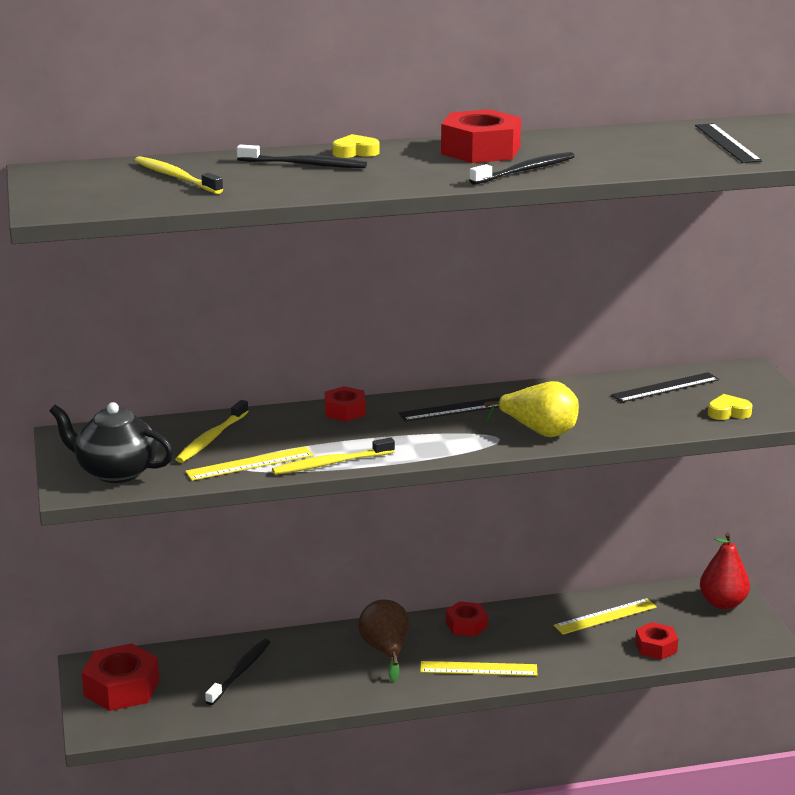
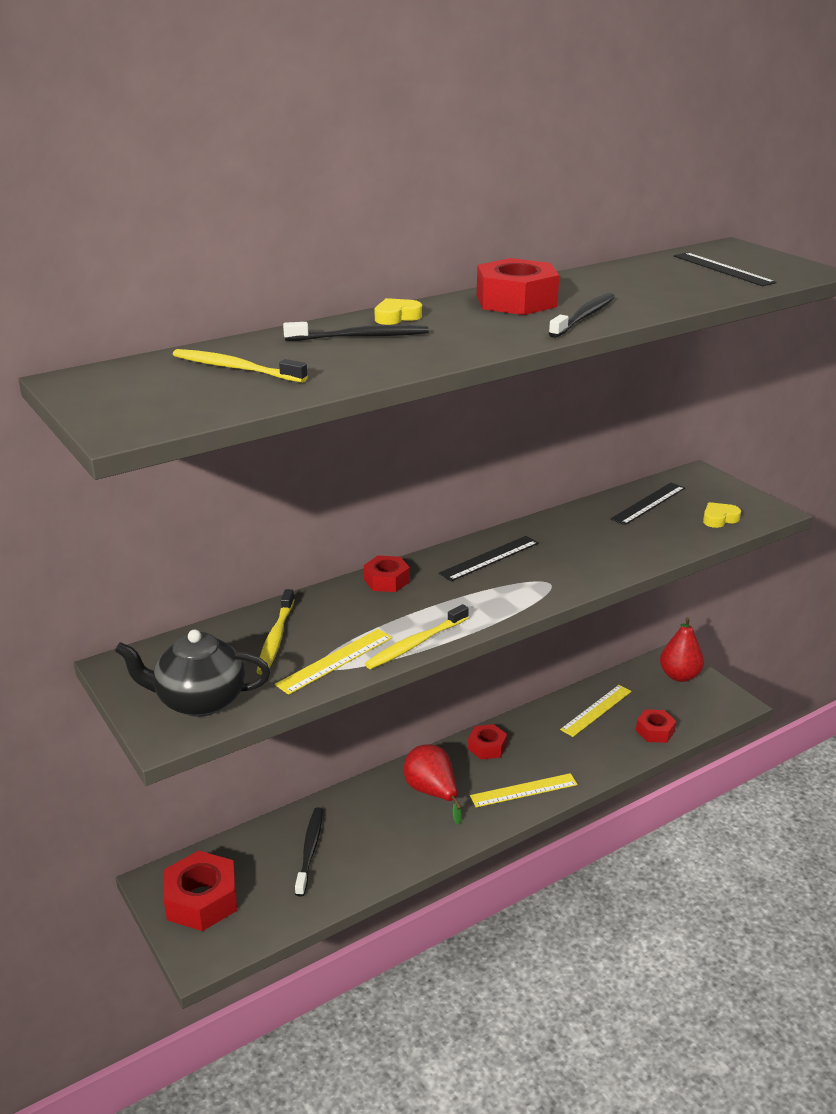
camera: 20 degrees left, 5 degrees up
(385, 651) = (432, 792): brown pear -> red pear
(539, 432) = (580, 569): yellow pear -> none

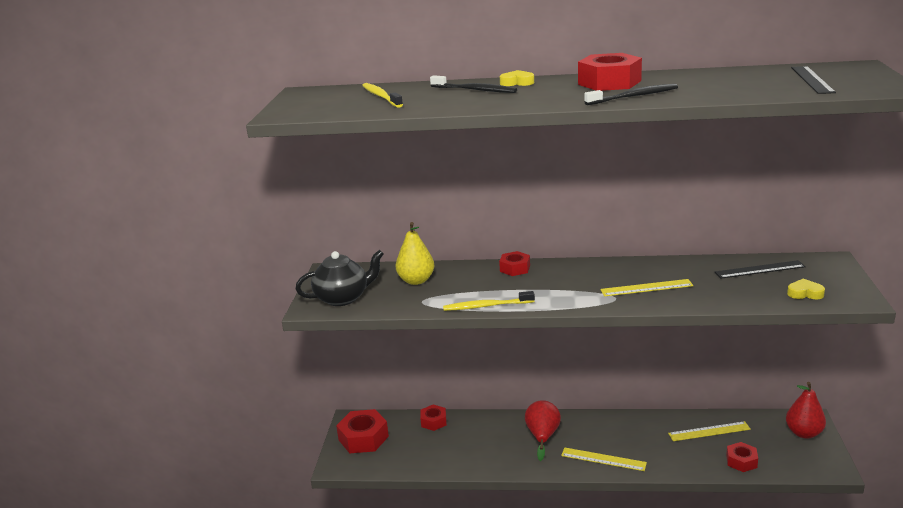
camera: 40 degrees right, 5 degrees down
(199, 701) = (343, 298): black teapot -> black teapot turned 120 degrees clockwise
(275, 639) = (416, 280): yellow toothbrush -> yellow pear
(310, 850) = (441, 437): black toothbrush -> none
(335, 661) = (432, 301): yellow ruler -> yellow ruler (646, 288)
(487, 747) = (605, 424): red nut -> red nut (433, 421)
(489, 558) = (595, 273): black ruler -> none

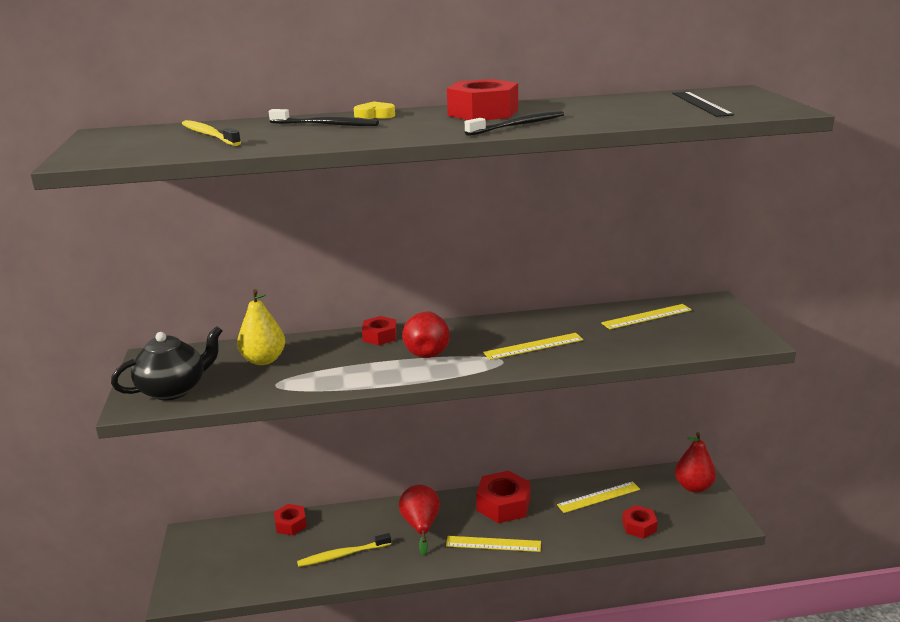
camera: 15 degrees left, 0 degrees up
(363, 438) = (207, 556): red nut -> red nut (503, 504)
(486, 306) = (355, 383): yellow toothbrush -> yellow toothbrush (342, 555)
(552, 284) = (427, 351): none -> red pear
(759, 269) = (646, 316): black ruler -> yellow ruler
(805, 293) = (700, 338): yellow heart -> none

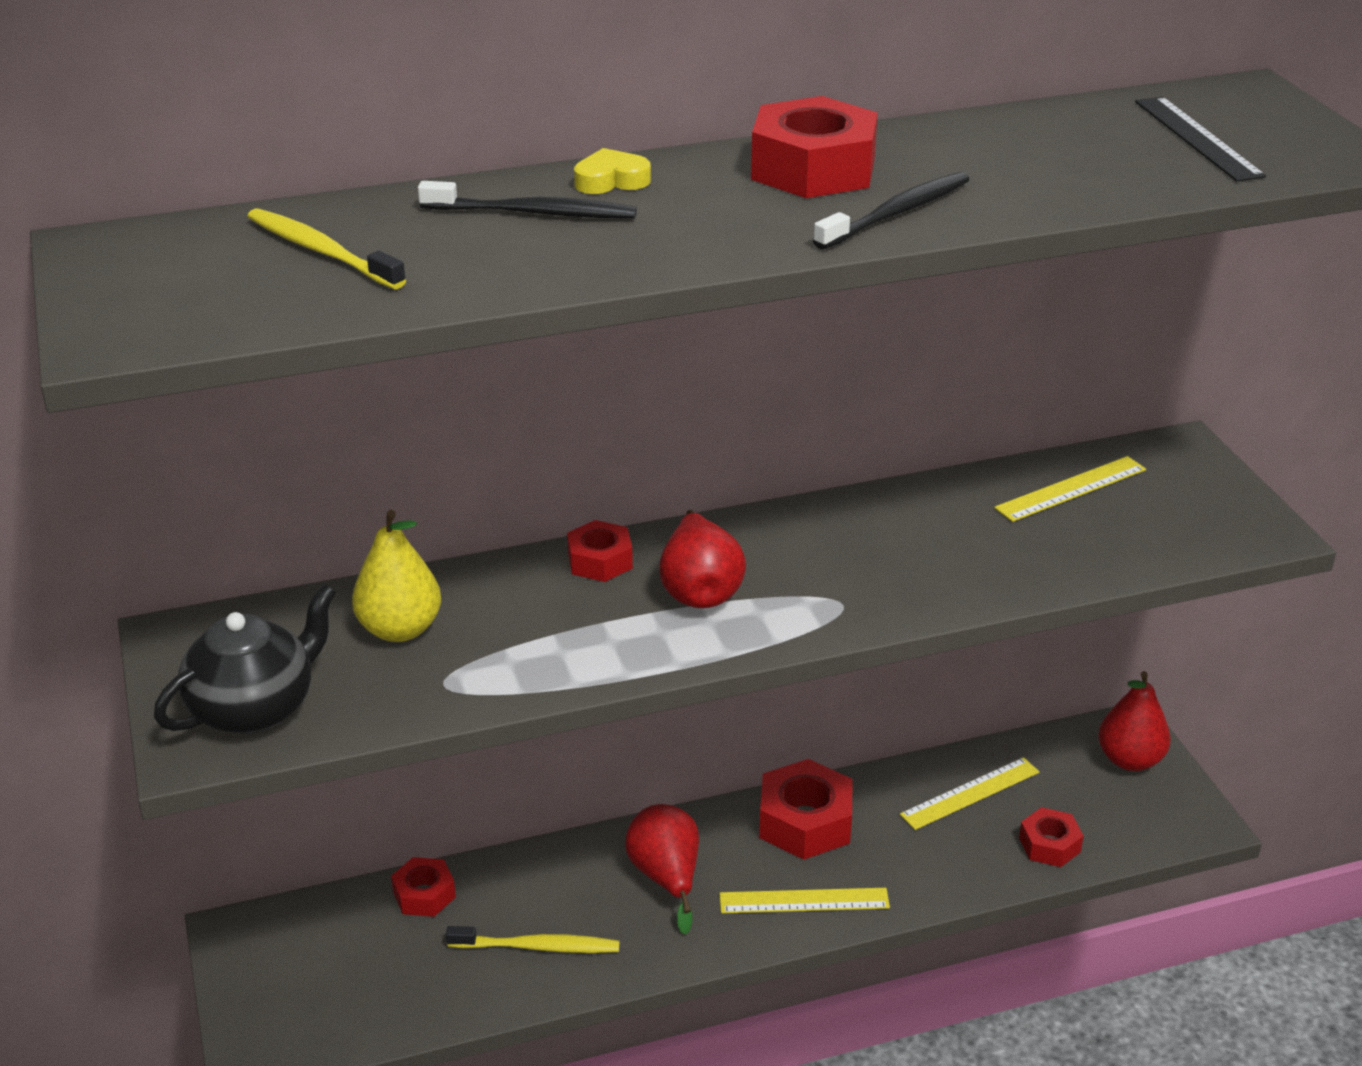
camera: 10 degrees left, 10 degrees up
(342, 555) = (538, 947): yellow toothbrush -> yellow toothbrush turned 150 degrees counterclockwise
(533, 346) = (888, 568): yellow ruler -> none

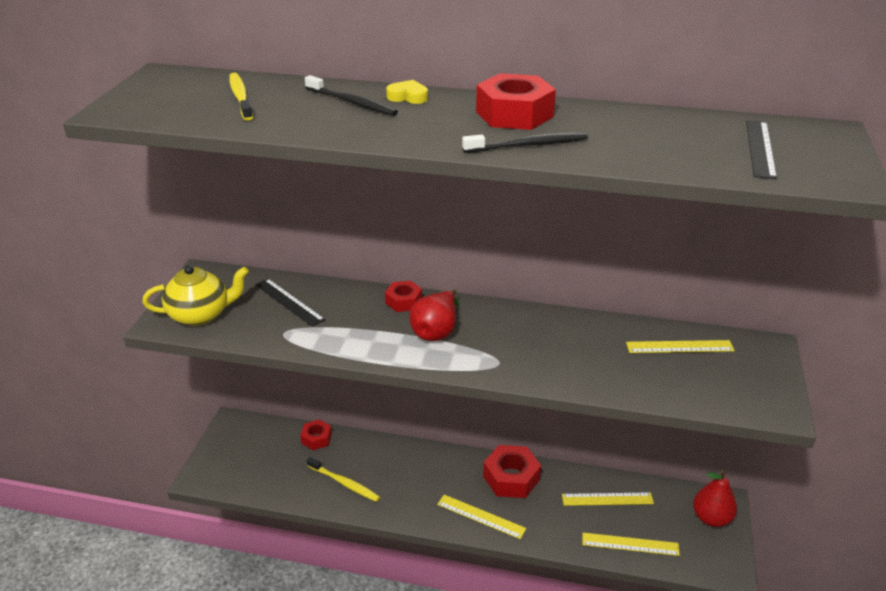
camera: 30 degrees right, 0 degrees up
(255, 708) = (200, 315): black teapot -> yellow teapot
(400, 629) = (289, 302): yellow pear -> black ruler
(666, 877) = (425, 476): red pear -> none
(1049, 845) = (630, 544): red nut -> yellow ruler

